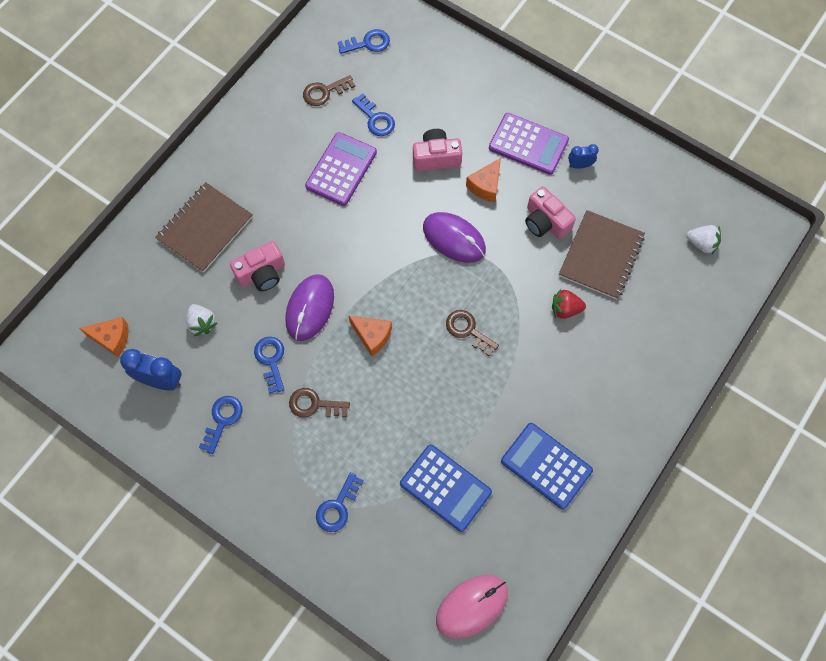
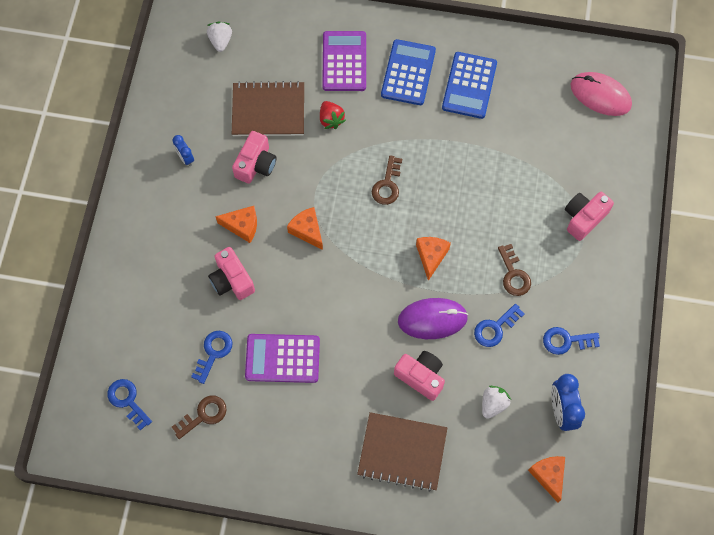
camera: 115 degrees left, 0 degrees up
(324, 92) = (203, 415): brown key -> brown key turned 75 degrees counterclockwise
(337, 507) = (584, 218): blue key -> pink camera
(445, 487) = (525, 148): blue calculator -> blue calculator (408, 73)
(454, 238) = (307, 231): purple mouse -> orange cheese
(528, 144) = (182, 208): purple calculator -> purple calculator (344, 61)

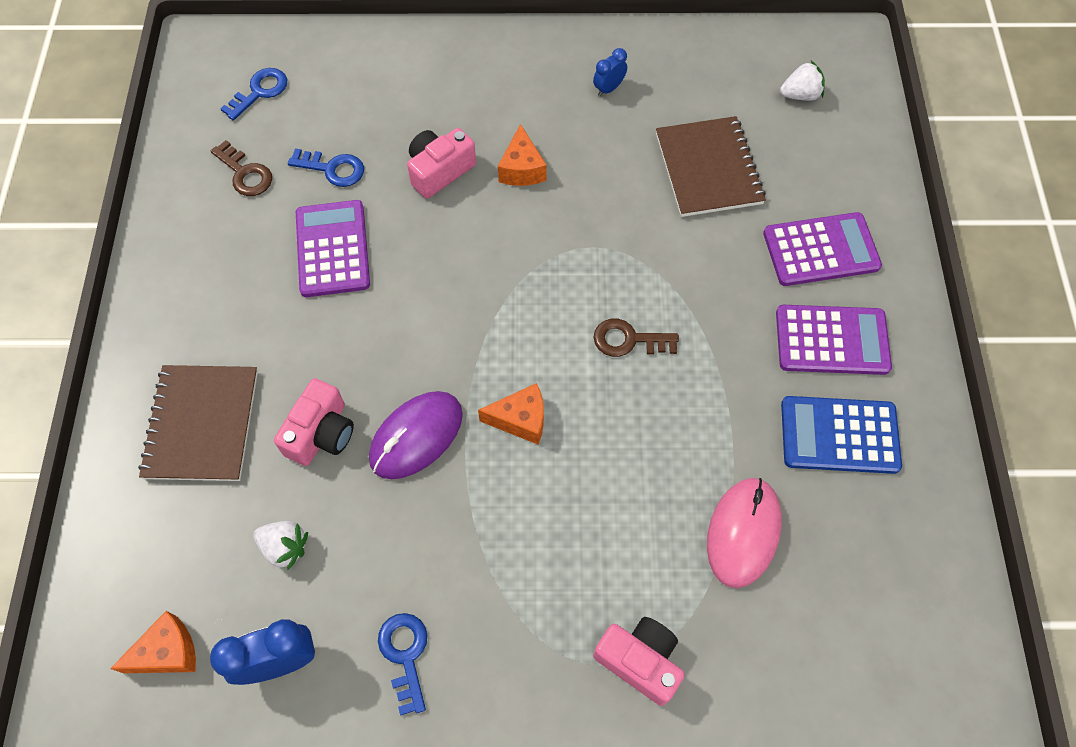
camera: 80 degrees right, 5 degrees down
(256, 164) = (619, 168): pink camera -> none
(307, 231) = (531, 247): orange cheese -> none
(331, 119) = (717, 248): red strawberry -> none
(408, 73) = (832, 340): blue calculator -> purple calculator
(432, 319) = (416, 436): purple mouse -> purple mouse turned 60 degrees clockwise
(495, 328) = (413, 533): blue key -> none
(513, 274) = (511, 551): brown key -> none
(600, 95) = (895, 665): pink mouse -> pink mouse (743, 533)

